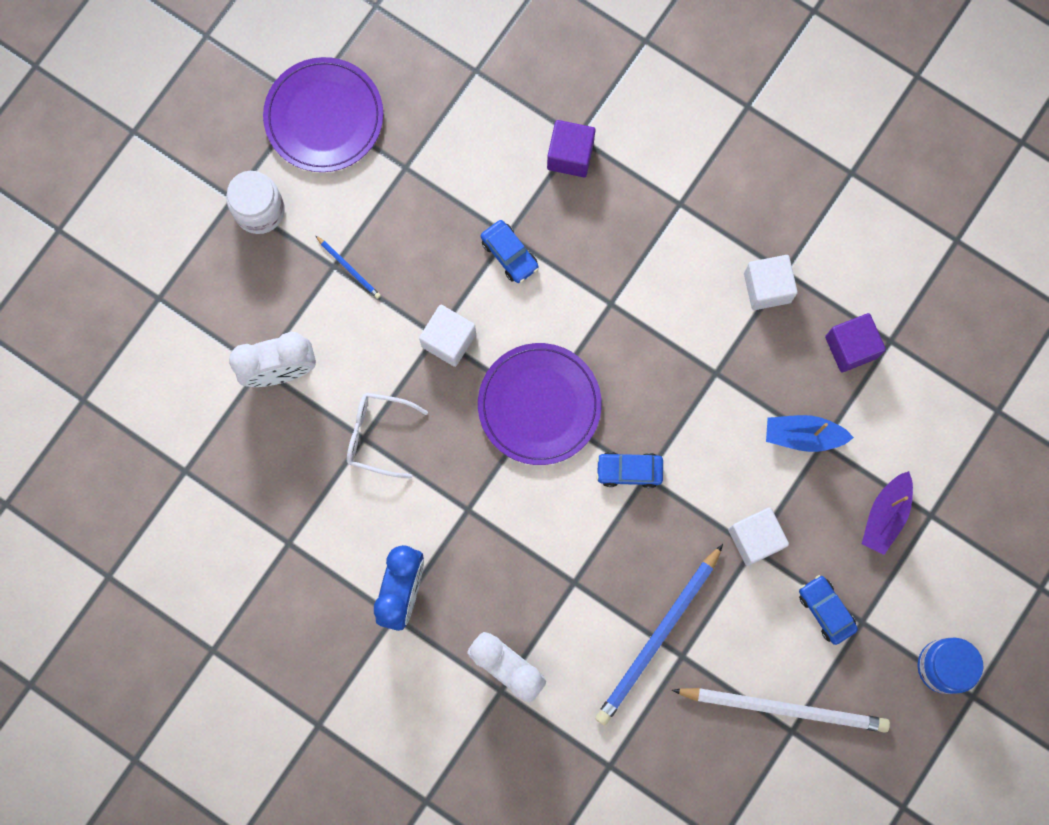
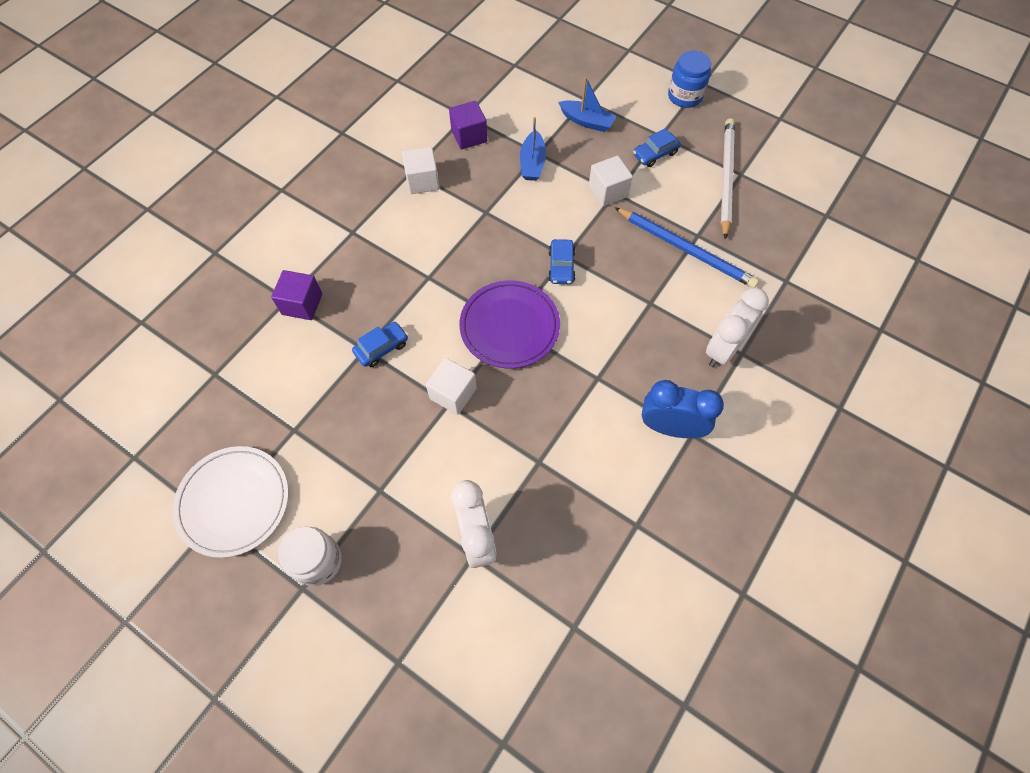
camera: 90 degrees left, 15 degrees down
(324, 117) = (234, 502): purple plate -> white plate
(349, 268) = (382, 477): blue pencil -> none
(377, 435) = (536, 450): white glasses -> none
(885, 515) = (587, 121): purple boat -> blue boat

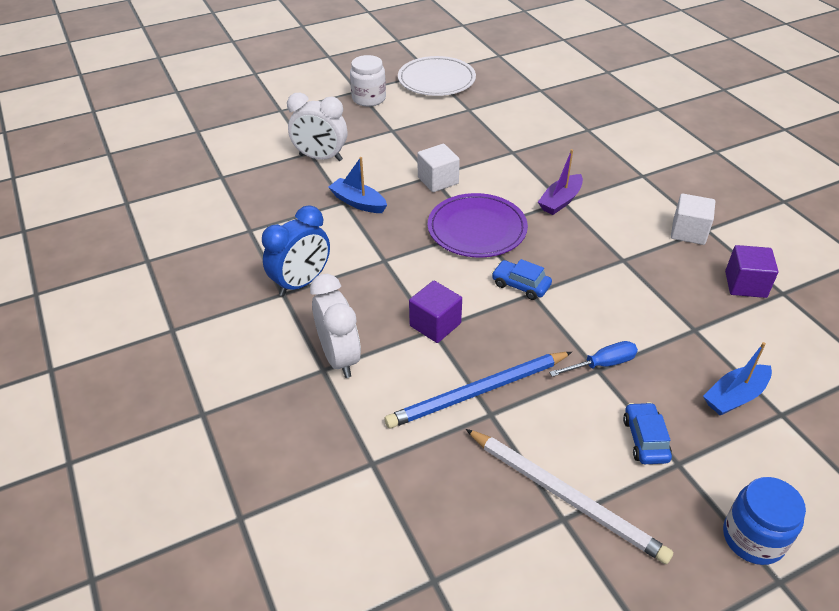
camera: 120 degrees right, 20 degrees down
(302, 304) = (578, 135): purple cube -> purple cube (435, 324)
(381, 348) = (507, 159): blue car -> none
(429, 279) = (560, 201): none -> purple boat
(532, 163) = (679, 318): blue boat -> blue boat (358, 202)
(608, 191) = (603, 364): white cube -> blue screwdriver

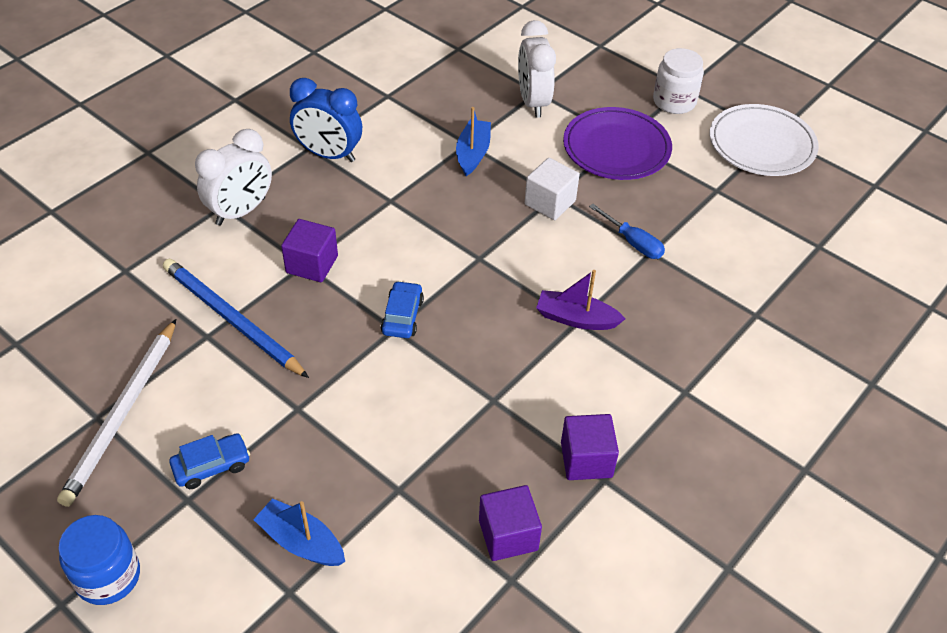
camera: 65 degrees right, 5 degrees up
(477, 229) = (480, 257): purple plate -> purple plate (616, 148)
(603, 364) = (307, 411): blue screwdriver -> blue screwdriver (633, 243)
(688, 232) = (586, 460): white cube -> purple cube

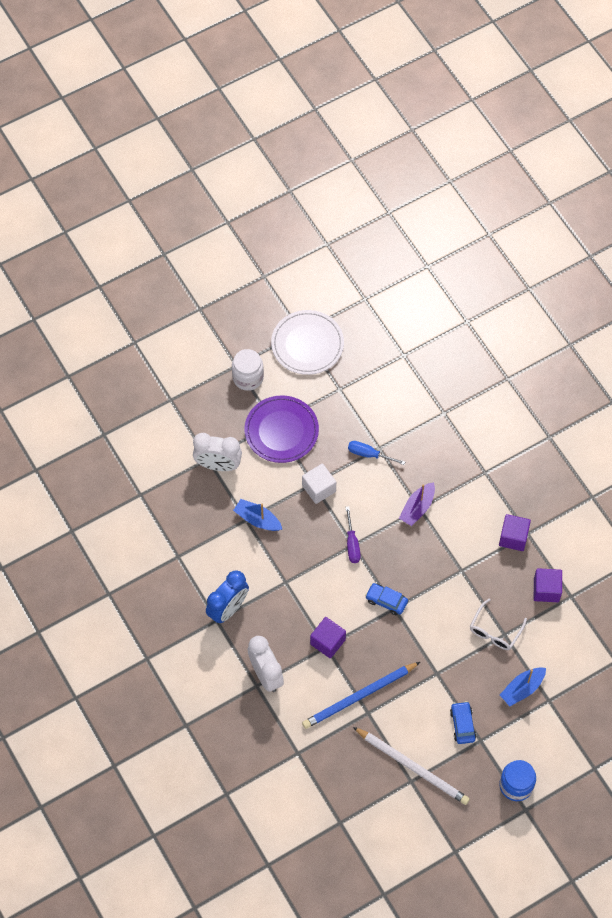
camera: 70 degrees left, 15 degrees up
(400, 473) = (495, 631): none -> white glasses
(480, 256) = (352, 544): none -> purple screwdriver
(633, 243) = (368, 454): blue screwdriver -> blue screwdriver turned 135 degrees counterclockwise

